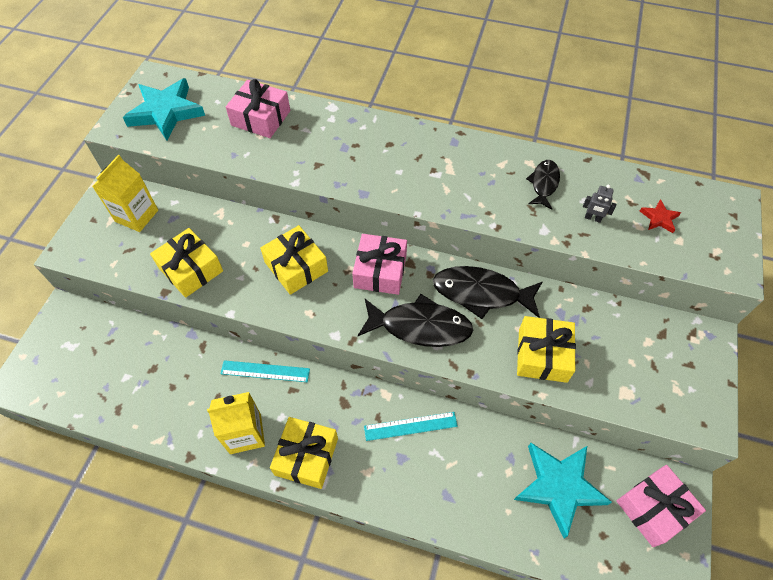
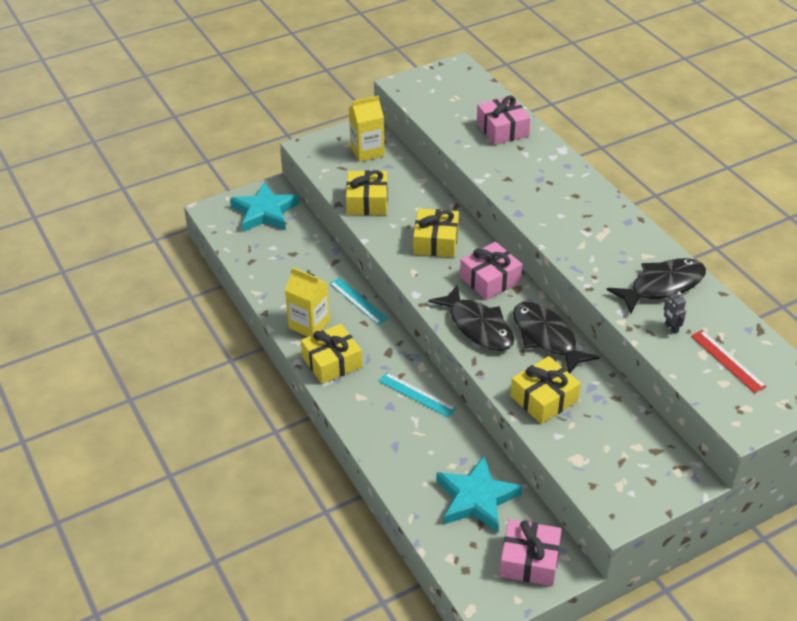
camera: 45 degrees right, 15 degrees down
(166, 112) = (442, 92): turquoise star -> turquoise star (264, 212)
(544, 184) = (662, 286): black fish -> black fish, size x1.71
(659, 218) = (727, 361): red star -> red ruler

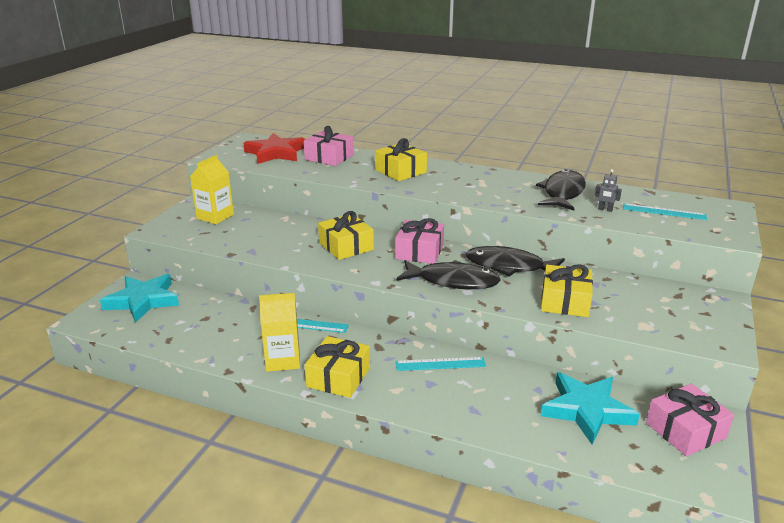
camera: 40 degrees left, 15 degrees down
(367, 201) = (255, 244): yellow gift -> yellow gift (400, 171)
(461, 101) = (275, 153): none -> red star
(727, 361) = (664, 212): red ruler -> turquoise ruler

